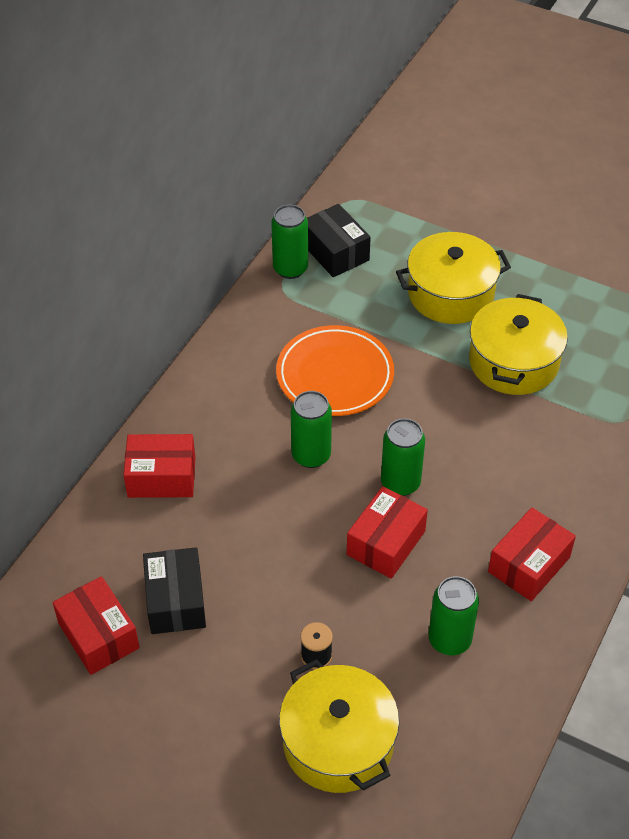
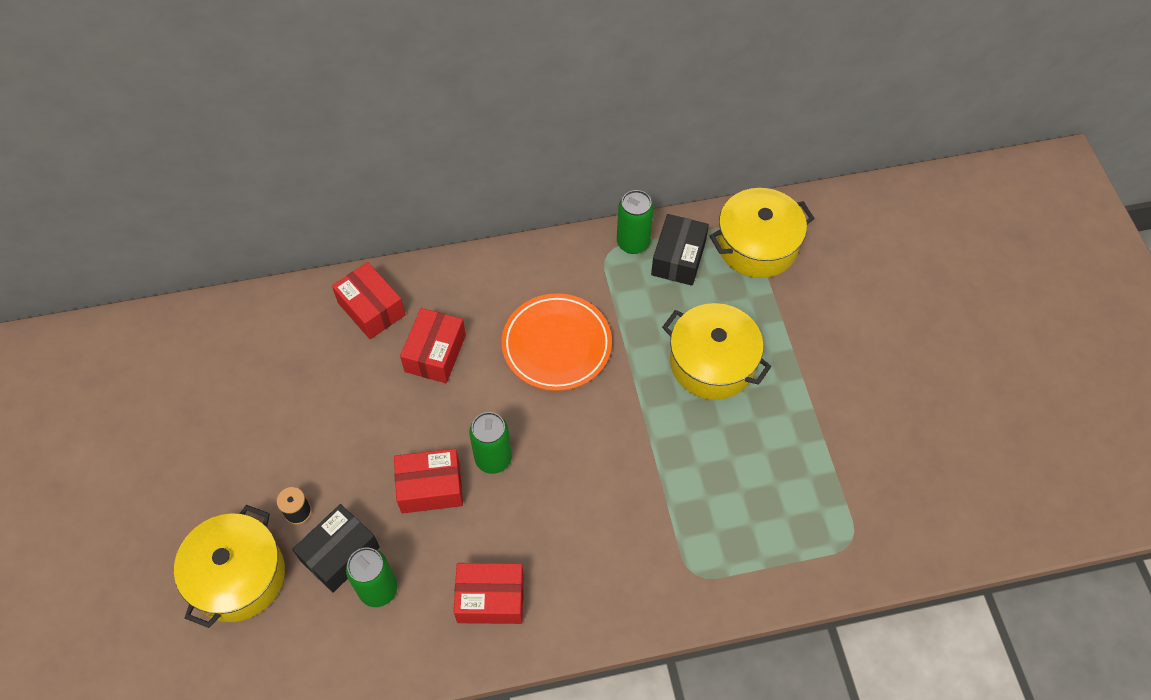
camera: 50 degrees right, 10 degrees up
(98, 635) = (216, 371): red box -> red box (435, 353)
(176, 601) = (277, 394): black box -> black box (340, 554)
(311, 455) = (468, 384): green can -> none
(513, 362) = (683, 454): yellow pot -> yellow pot (757, 245)

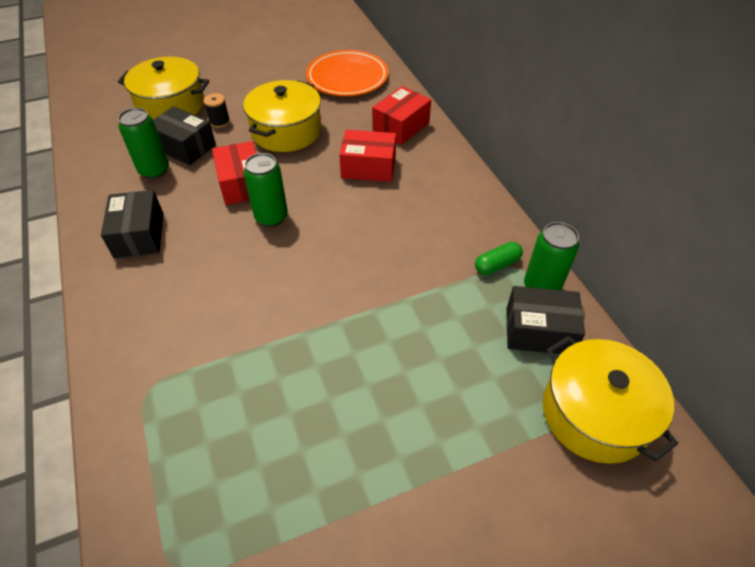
camera: 80 degrees right, 10 degrees down
(490, 598) = (139, 235): red box -> black box
(556, 345) = (397, 243): orange plate -> orange plate (347, 78)
(601, 269) = (497, 265): none -> green capsule
(712, 363) = (410, 380): yellow pot -> yellow pot (286, 131)

